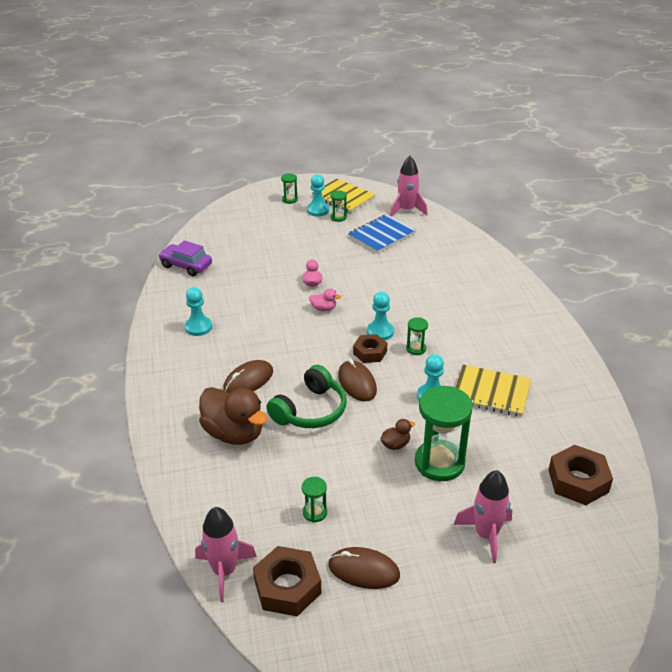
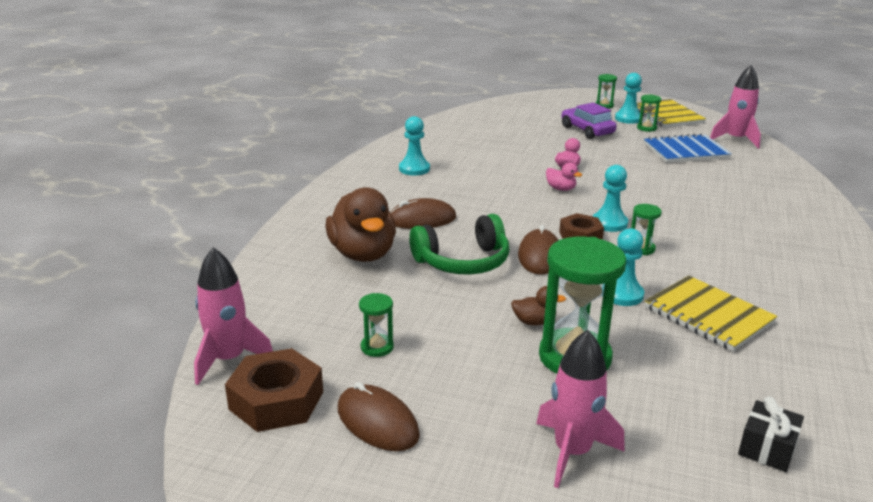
camera: 30 degrees right, 10 degrees down
(186, 265) = (449, 126): purple car -> purple car (587, 130)
(578, 481) = (767, 448): brown nut -> black gift

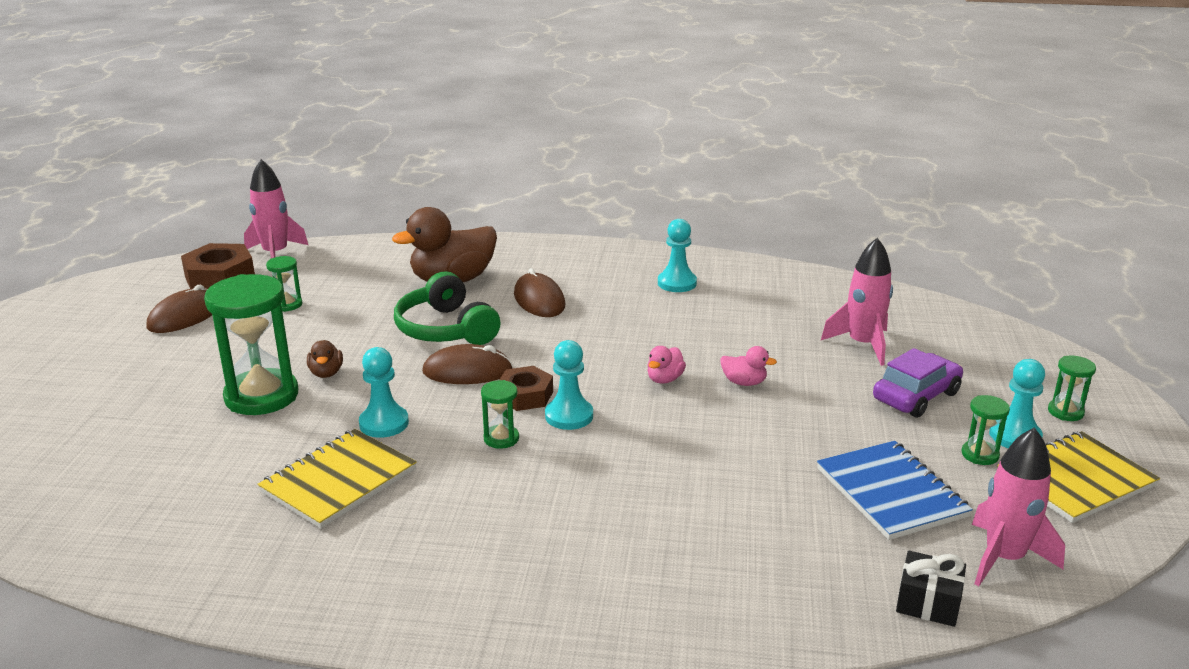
camera: 80 degrees right, 0 degrees up
(572, 452) = (124, 397): pink rocket -> pink rocket (862, 345)
(767, 448) = (96, 499): black gift -> black gift (928, 602)

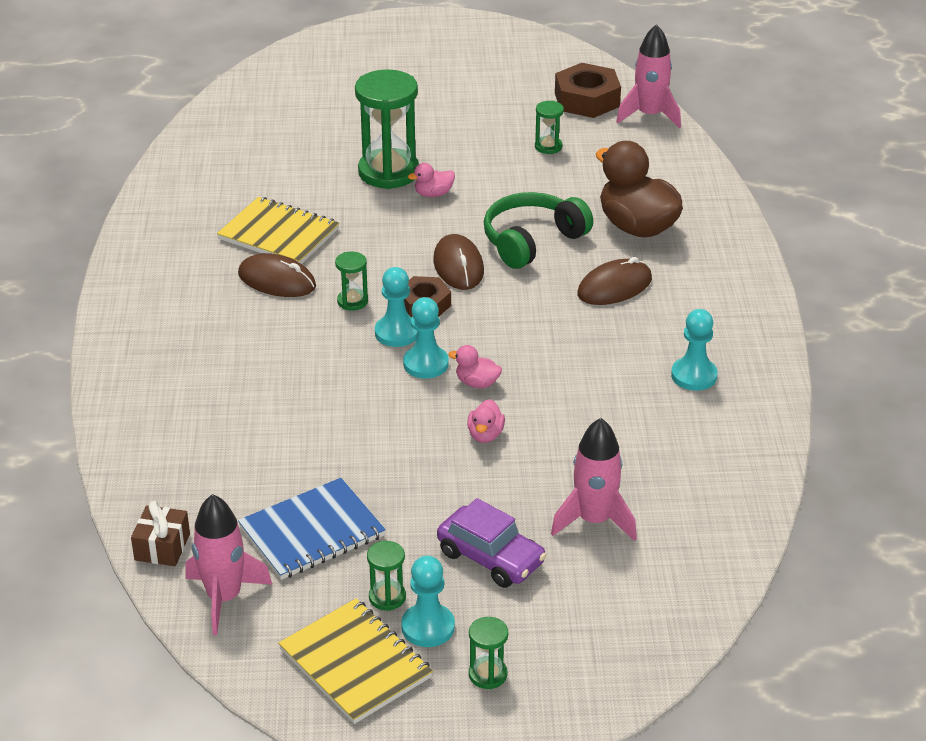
camera: 80 degrees right, 10 degrees up
(185, 316) = (508, 102): brown mouse -> brown mouse (277, 280)
(326, 373) = (433, 194): brown duck -> pink duck
(384, 423) = (362, 239): turquoise pawn -> turquoise pawn (426, 364)
(928, 602) = (162, 547): black gift -> brown gift

